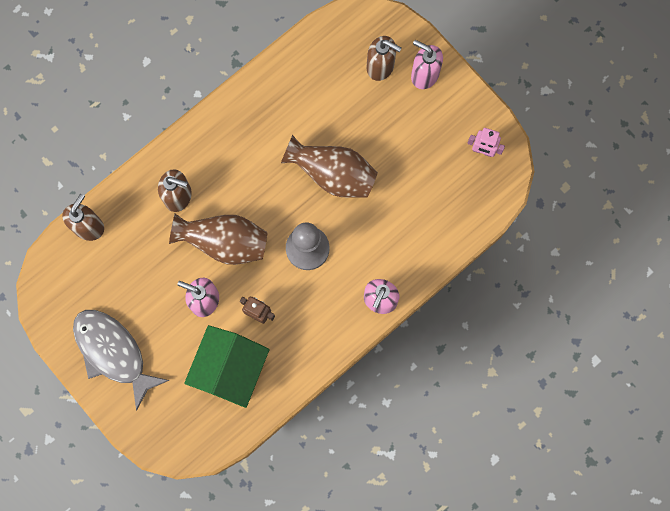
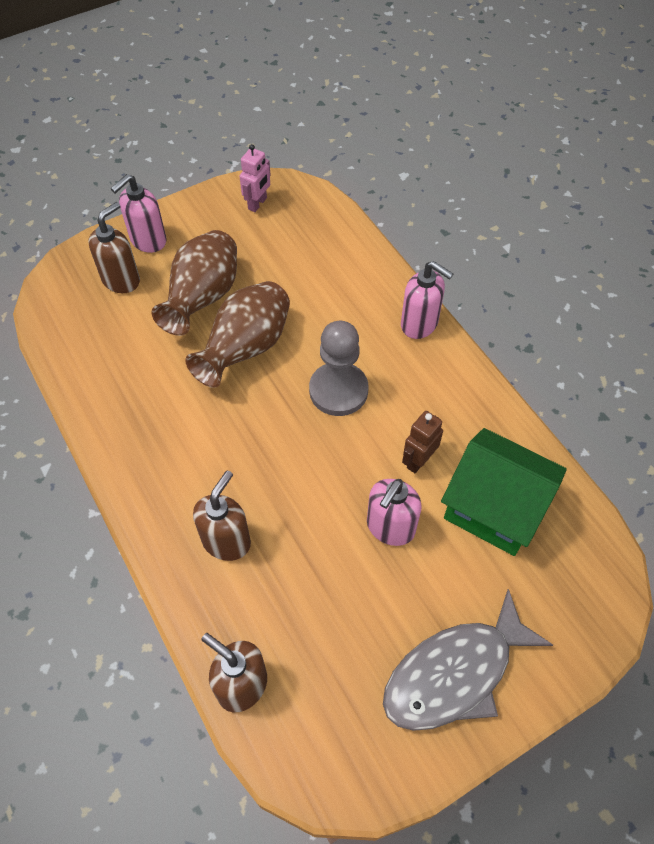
camera: 80 degrees left, 20 degrees down
(224, 242) = (310, 489): brown vase -> brown vase (203, 298)

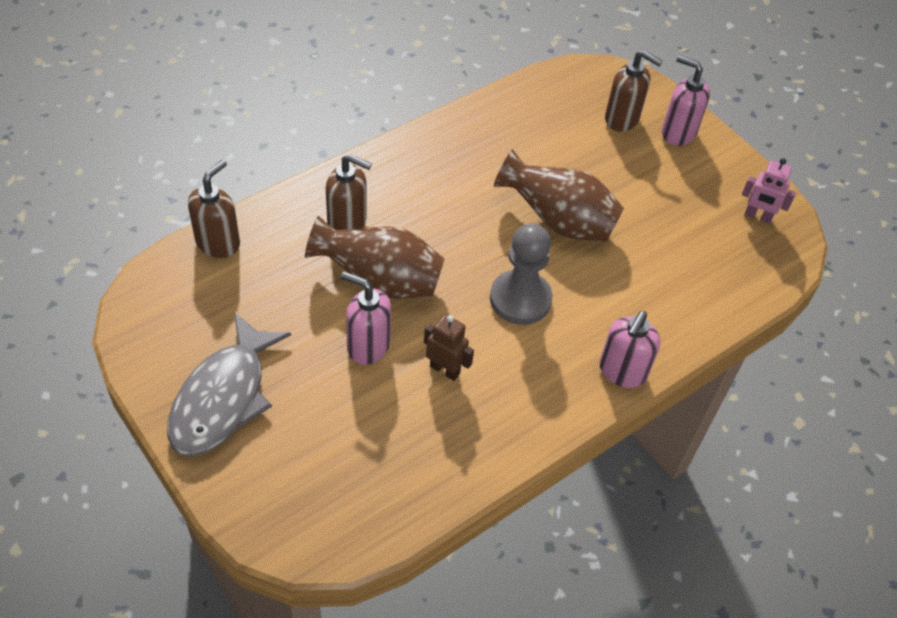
camera: 80 degrees right, 5 degrees down
(203, 298) = (614, 182): brown vase -> brown vase (380, 280)
(455, 673) = (223, 398): grey fish -> grey fish turned 120 degrees counterclockwise
(494, 507) = (396, 437): green house -> none

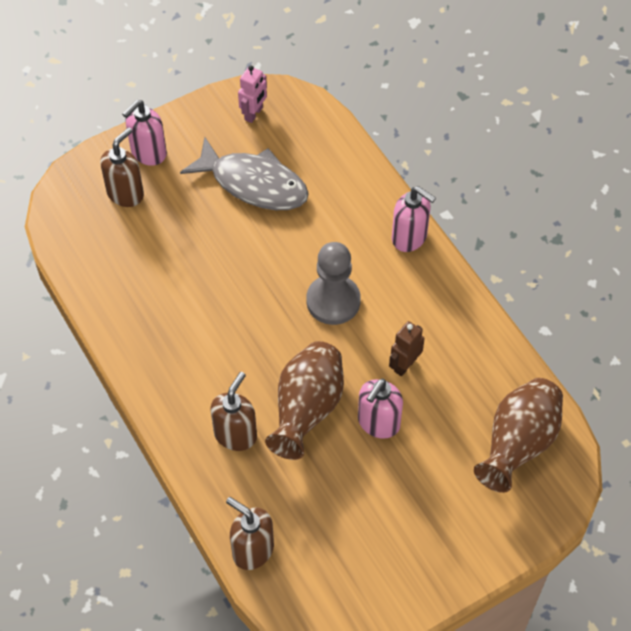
camera: 80 degrees left, 5 degrees up
(223, 398) = (430, 541): grey fish -> grey fish (254, 184)
(558, 221) = (247, 261): brown vase -> brown vase (517, 444)

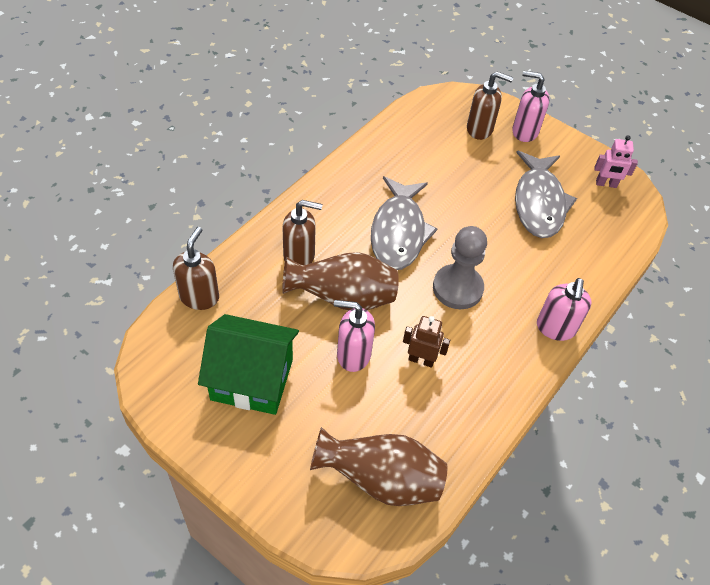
camera: 65 degrees right, 5 degrees down
(240, 328) = (398, 232): none -> grey fish
(375, 524) = (252, 379): none -> green house

